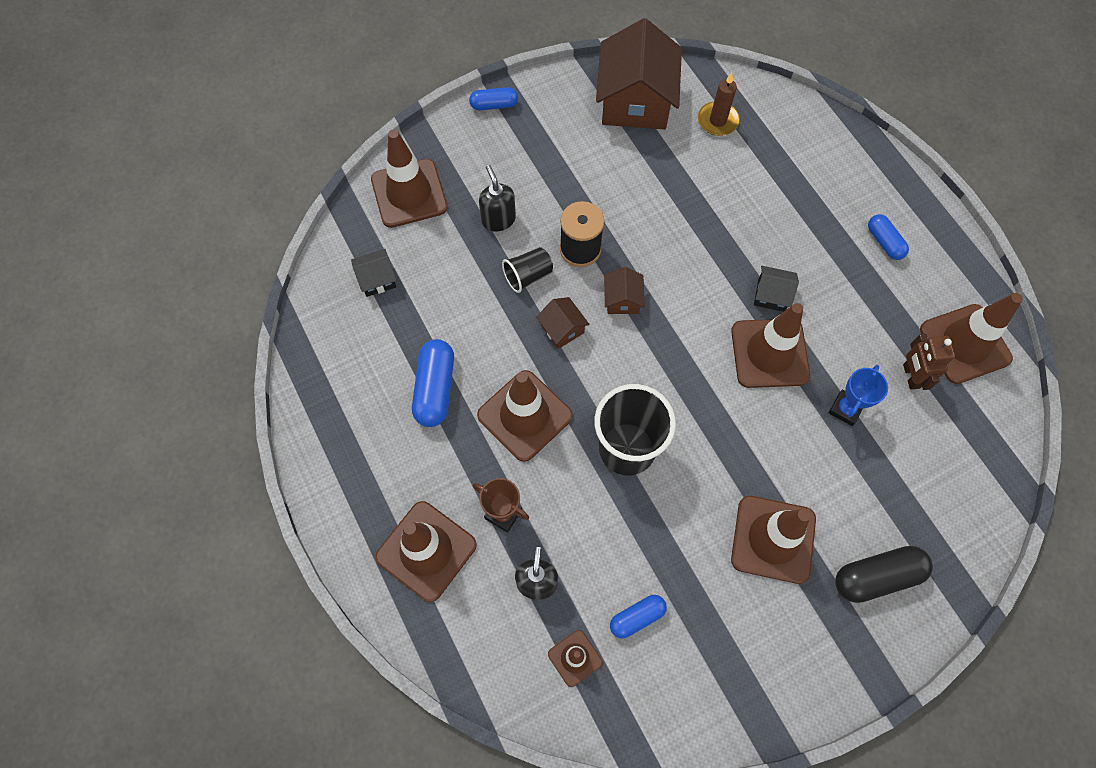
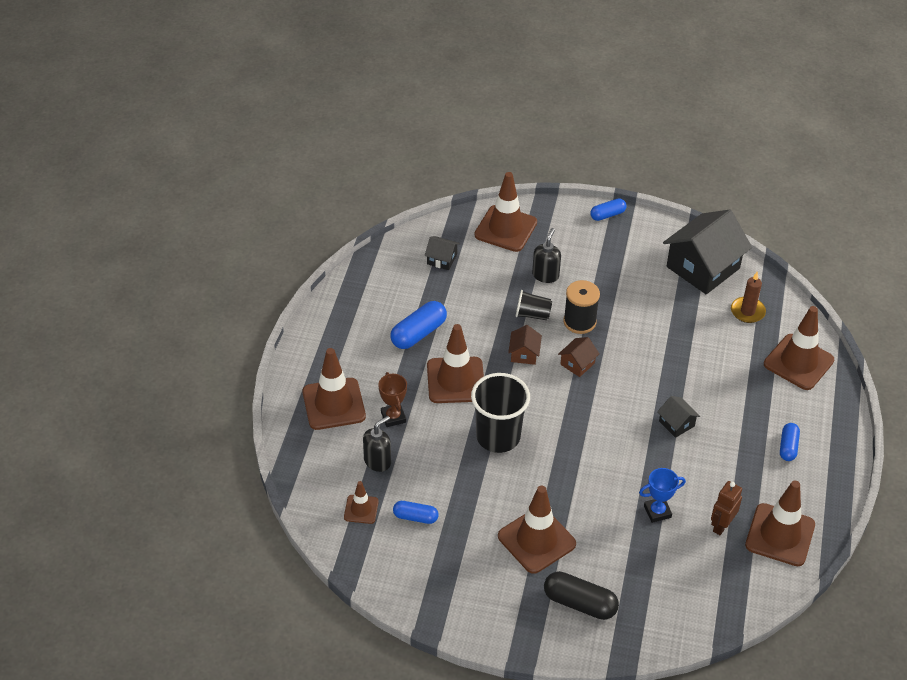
camera: 40 degrees right, 20 degrees down
(494, 105) = (607, 215): blue capsule -> blue capsule turned 60 degrees counterclockwise
(635, 101) = (703, 267): brown house -> black house
(769, 353) = (640, 451): brown traffic cone -> brown traffic cone (798, 362)

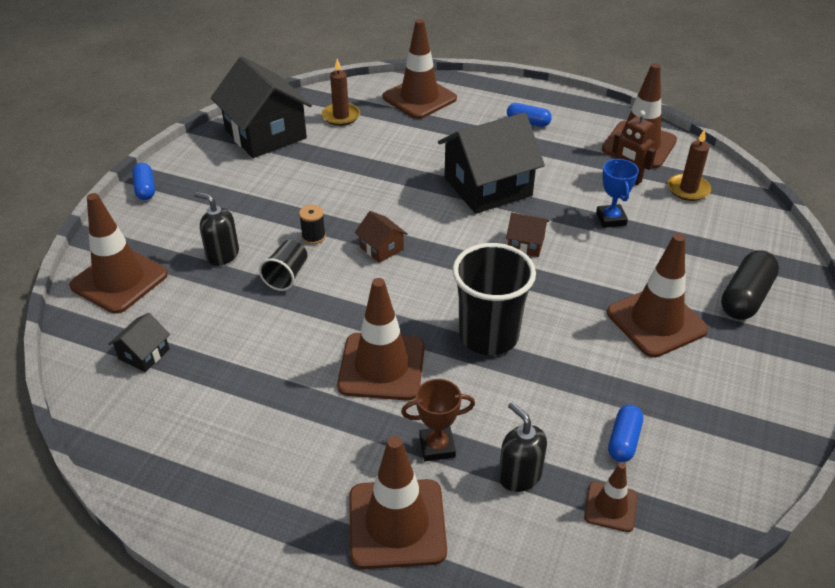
camera: 80 degrees left, 5 degrees down
(418, 333) = (280, 398): blue capsule -> none
(524, 354) = (352, 292): brown house -> brown house (526, 244)
(579, 322) = (313, 237): black spool -> black spool, size x0.56
(676, 423) = (488, 187): black house -> black house, size x2.23
(719, 572) = (688, 189): none -> brown candle

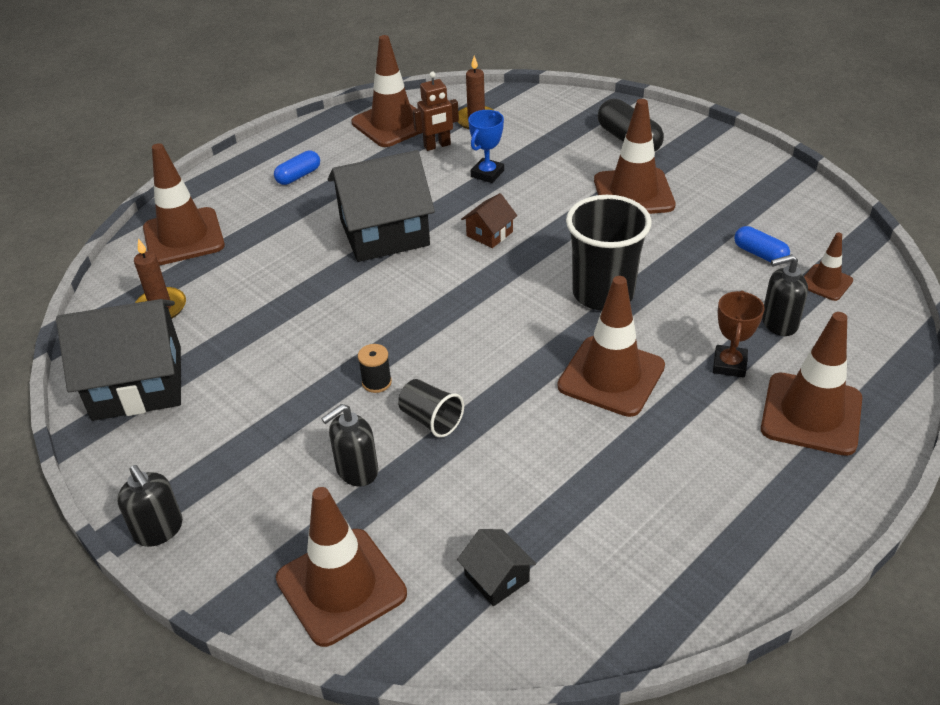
camera: 65 degrees left, 0 degrees up
(145, 189) = (159, 530): blue capsule -> black soap dispenser
(381, 248) = (431, 333): brown house -> none
(488, 187) = (384, 232): black house -> black house turned 75 degrees clockwise
(611, 219) = (487, 174): blue trophy -> blue trophy turned 75 degrees counterclockwise

